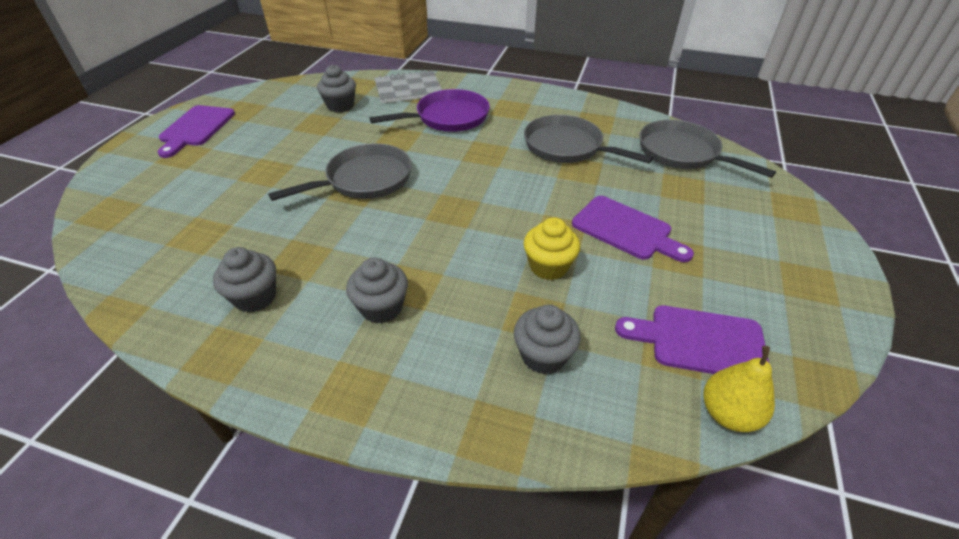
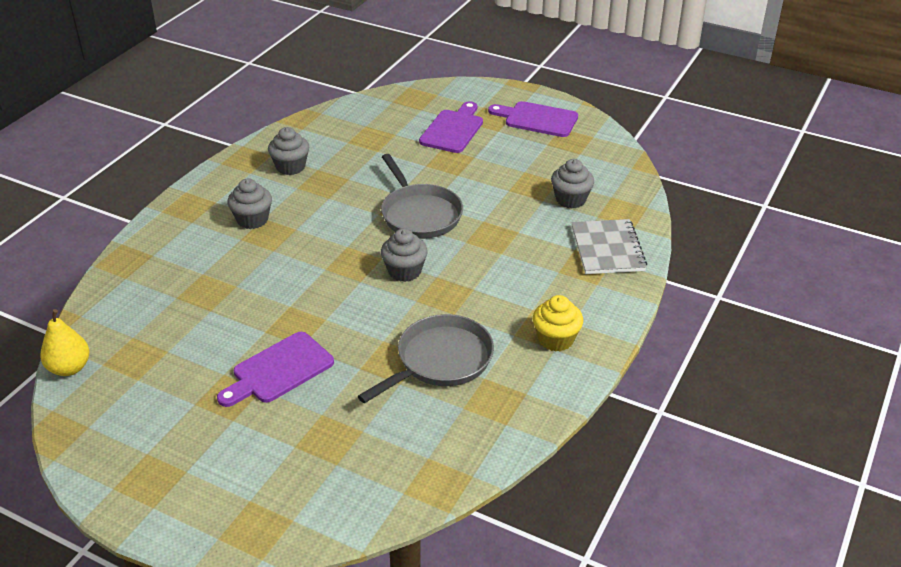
camera: 100 degrees right, 5 degrees down
(448, 118) = (529, 275): purple pan -> none
(543, 355) = (168, 290): grey cupcake -> grey cupcake (404, 271)
(548, 266) = (254, 309): yellow cupcake -> yellow cupcake (556, 339)
(682, 153) = (398, 464): grey pan -> none
(700, 341) = (132, 376): purple cutting board -> purple cutting board (453, 130)

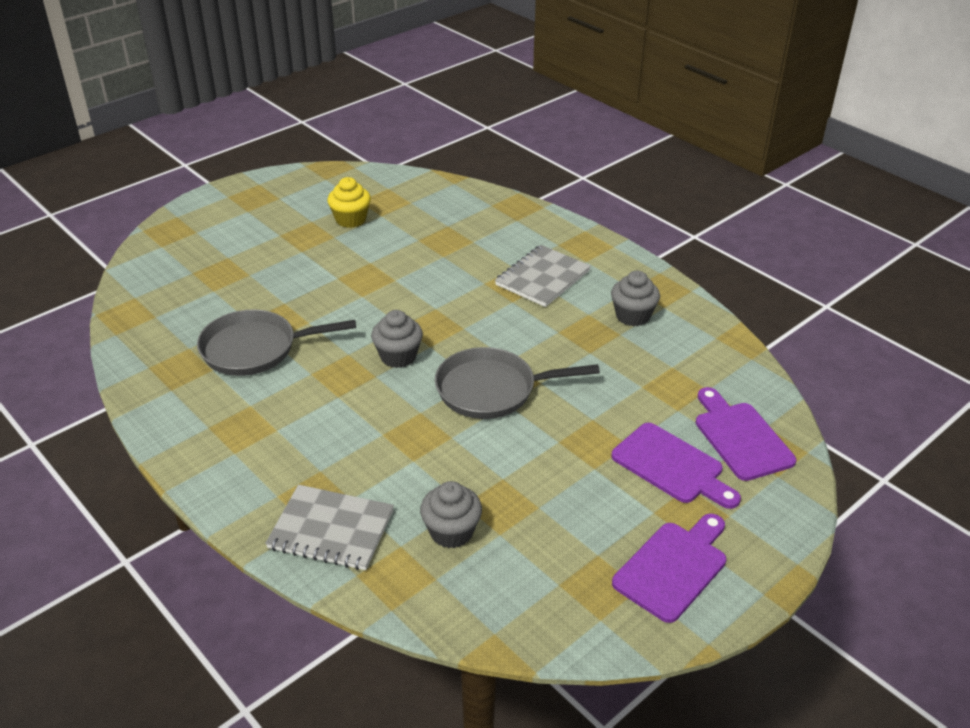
camera: 110 degrees right, 0 degrees up
(69, 368) = (394, 175): yellow pear -> none
(252, 220) = (543, 278): grey cupcake -> grey notebook
(279, 370) = (316, 262): purple cutting board -> purple cutting board (741, 437)
(440, 361) = (255, 349): grey pan -> grey pan turned 105 degrees clockwise
(556, 339) = (220, 432): yellow cupcake -> yellow cupcake (351, 219)

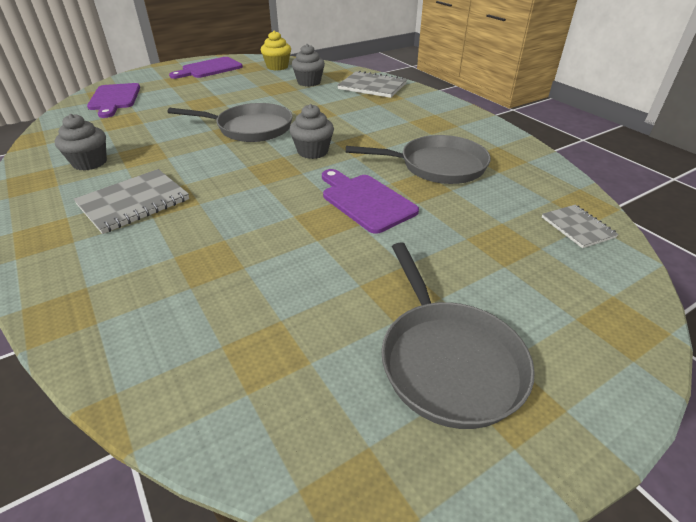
camera: 170 degrees left, 0 degrees up
(150, 292) = (577, 227): none -> grey notebook
(282, 207) = (447, 361): none -> grey pan
(351, 219) = (331, 316): yellow cupcake -> yellow cupcake (277, 67)
(671, 466) = (170, 92): purple cutting board -> purple cutting board (365, 201)

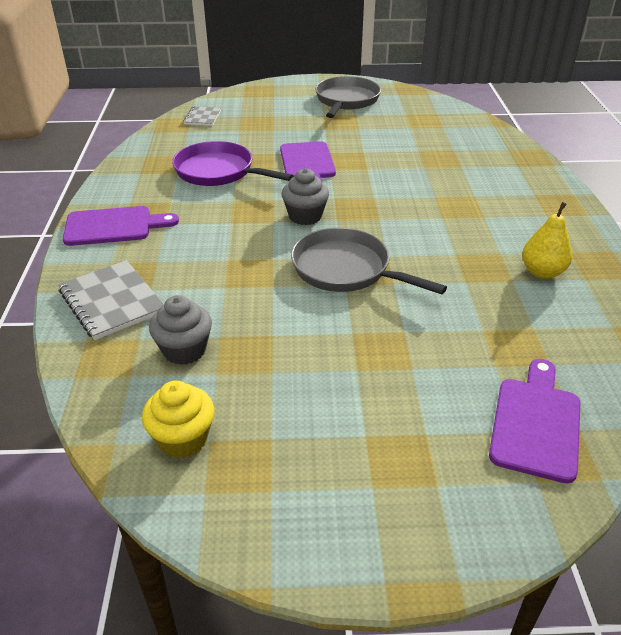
camera: 150 degrees left, 0 degrees up
(90, 162) = (542, 272): grey cupcake -> yellow pear
(134, 202) = (490, 212): grey notebook -> none
(209, 69) = (324, 494): purple cutting board -> purple cutting board (113, 226)
(437, 166) = (218, 172): grey pan -> purple pan

